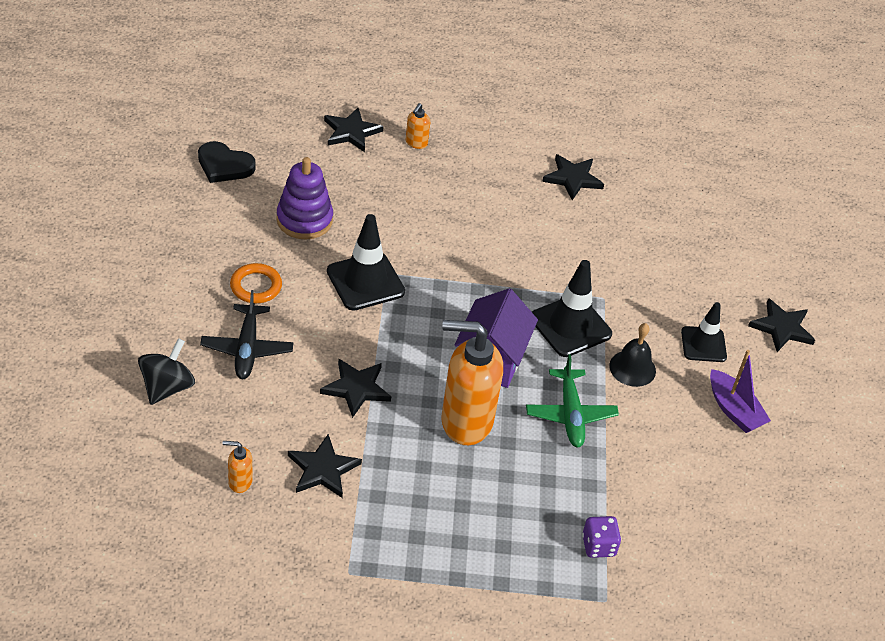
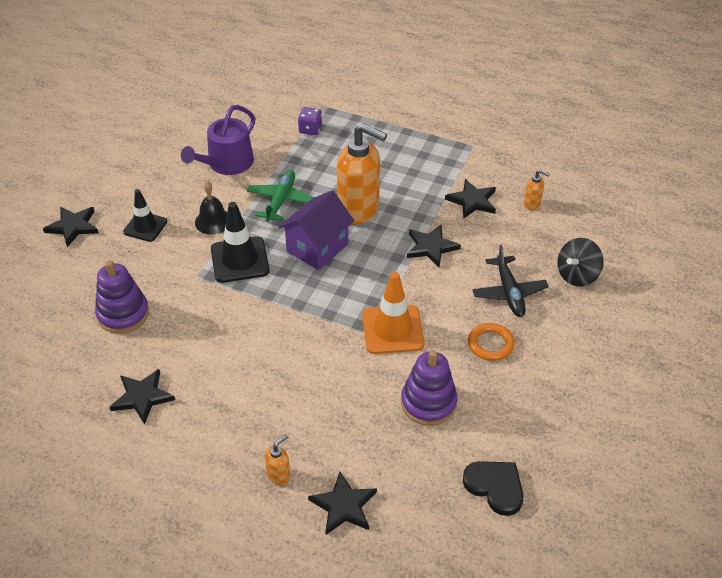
camera: 155 degrees left, 0 degrees up
(247, 349) = (509, 292): black plane -> black plane turned 150 degrees clockwise
(365, 282) = (392, 330): black traffic cone -> orange traffic cone
(648, 245) = (123, 314): none -> purple stacking toy
(674, 457) = (226, 163): none -> purple watering can
(734, 410) = (161, 181): purple boat -> none

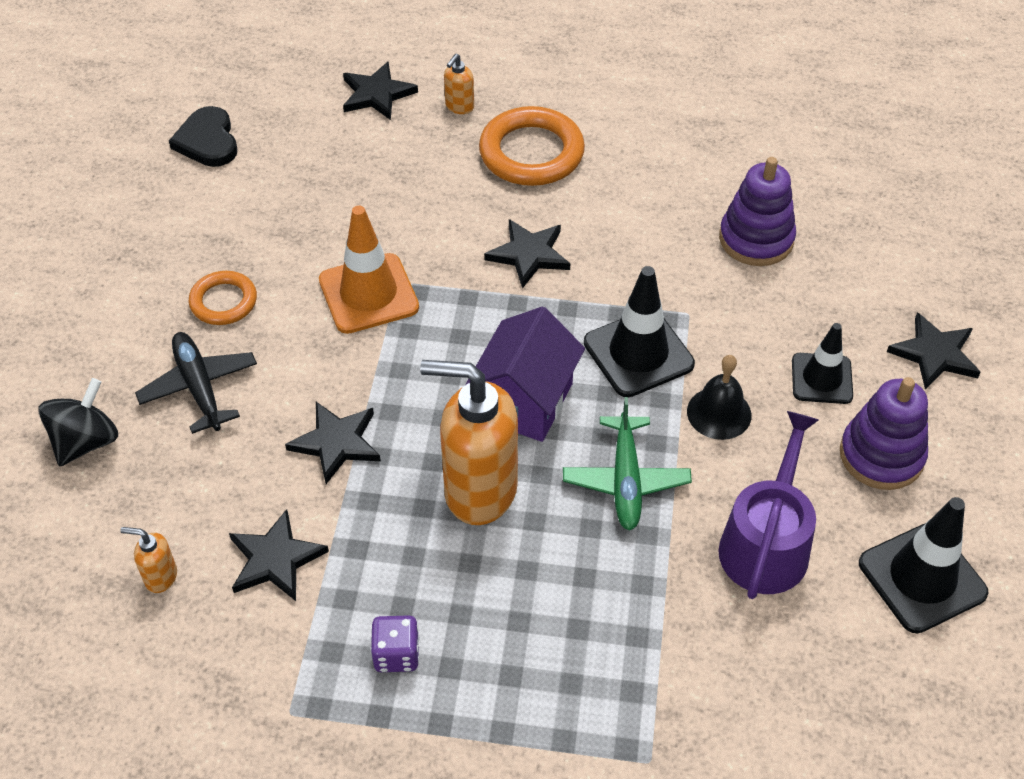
camera: 165 degrees right, 5 degrees up
(142, 397) = (661, 150): black star -> black star (529, 254)
(164, 139) = (922, 578): none -> black traffic cone
(240, 416) = (531, 153): none -> orange ring
(310, 129) = (646, 677): purple dice -> purple dice (396, 654)
(428, 403) = (300, 211): purple stacking toy -> purple stacking toy (881, 455)
(495, 487) = (207, 141): black heart -> black heart turned 45 degrees clockwise

